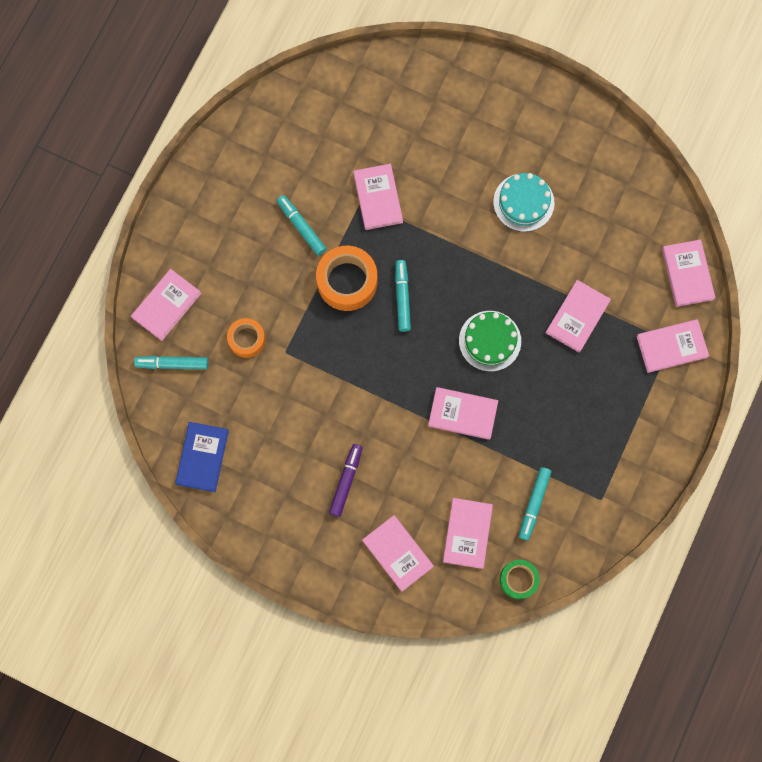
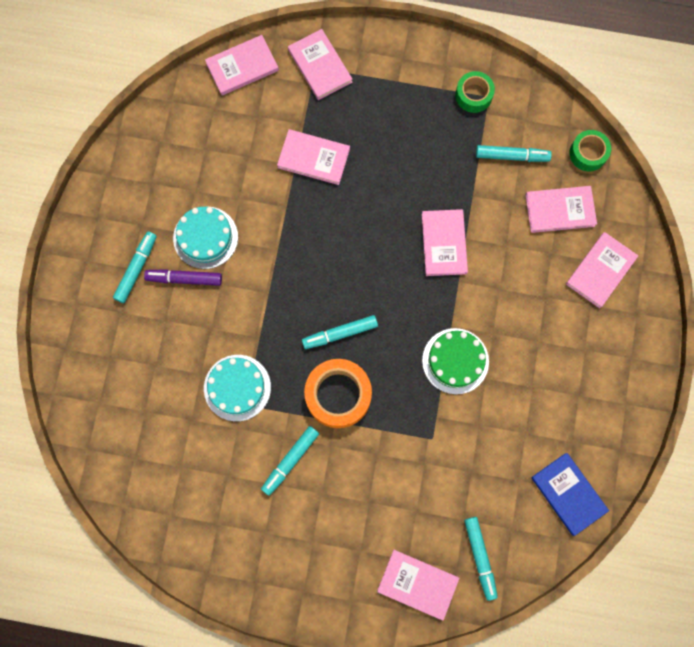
camera: 105 degrees left, 0 degrees up
(202, 457) = (568, 494): blue book -> blue book turned 60 degrees clockwise
(247, 339) = (430, 484): orange tape -> none
(346, 481) = (546, 339): purple marker -> purple marker (184, 279)
(378, 198) = (237, 387): pink book -> turquoise cake
(490, 341) = (361, 235): green cake -> green cake (455, 361)
(509, 137) = (136, 269): none -> turquoise marker
(606, 486) = (473, 95): none -> green tape

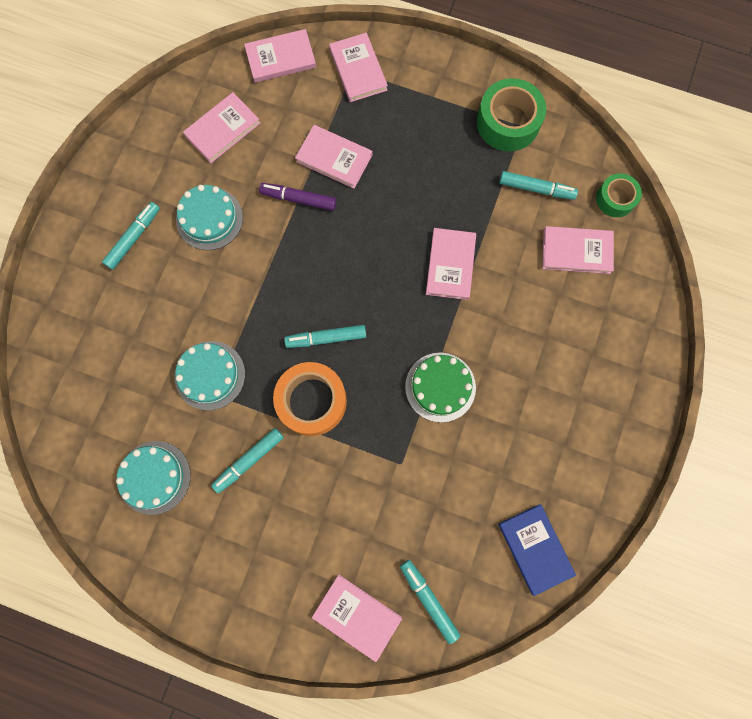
camera: 10 degrees right, 0 degrees up
(184, 279) = (179, 256): purple marker -> purple marker (298, 199)
(205, 492) = (154, 477): none -> turquoise cake
(473, 95) = (508, 122): green tape -> green tape, size x1.65
(480, 557) = (428, 599): turquoise marker -> turquoise marker turned 150 degrees clockwise
(600, 271) = (609, 320): pink book -> pink book (222, 129)

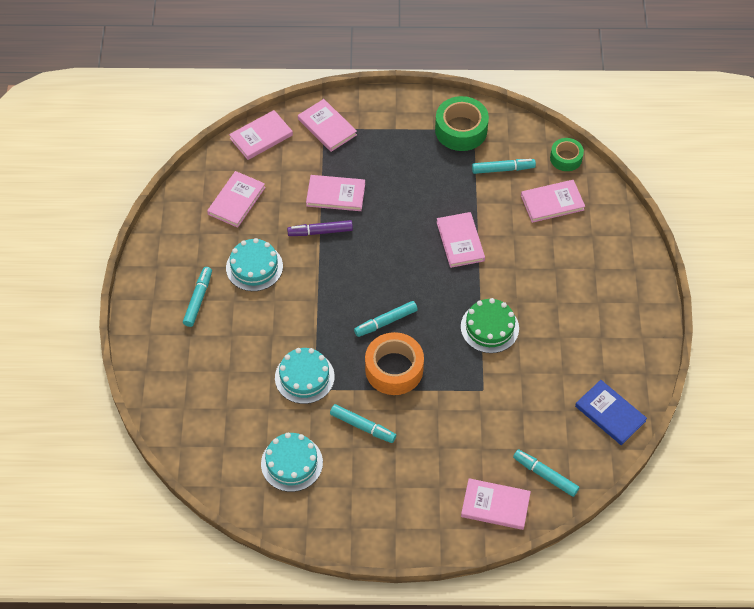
camera: 20 degrees left, 20 degrees down
(249, 460) = (363, 426): turquoise marker -> turquoise marker turned 90 degrees counterclockwise

